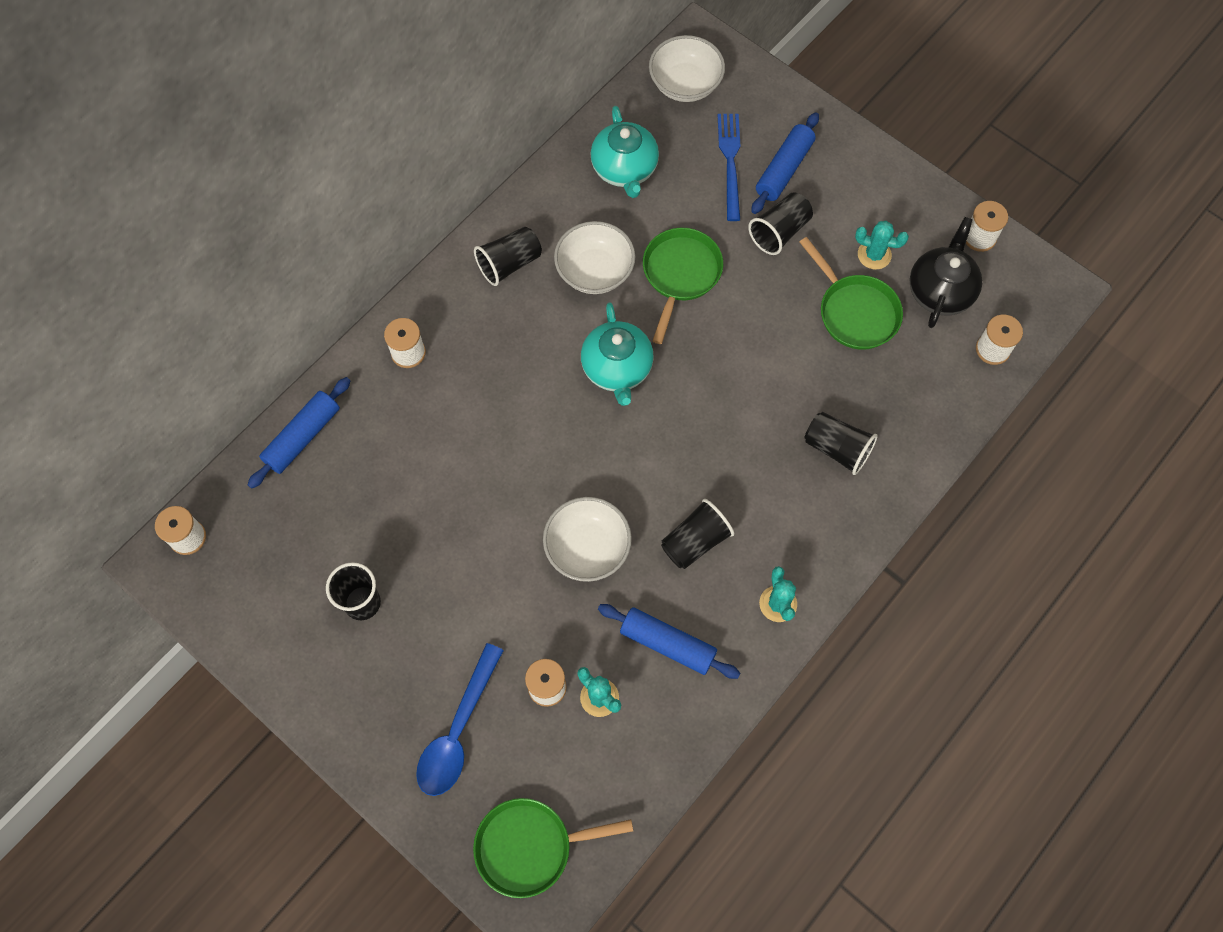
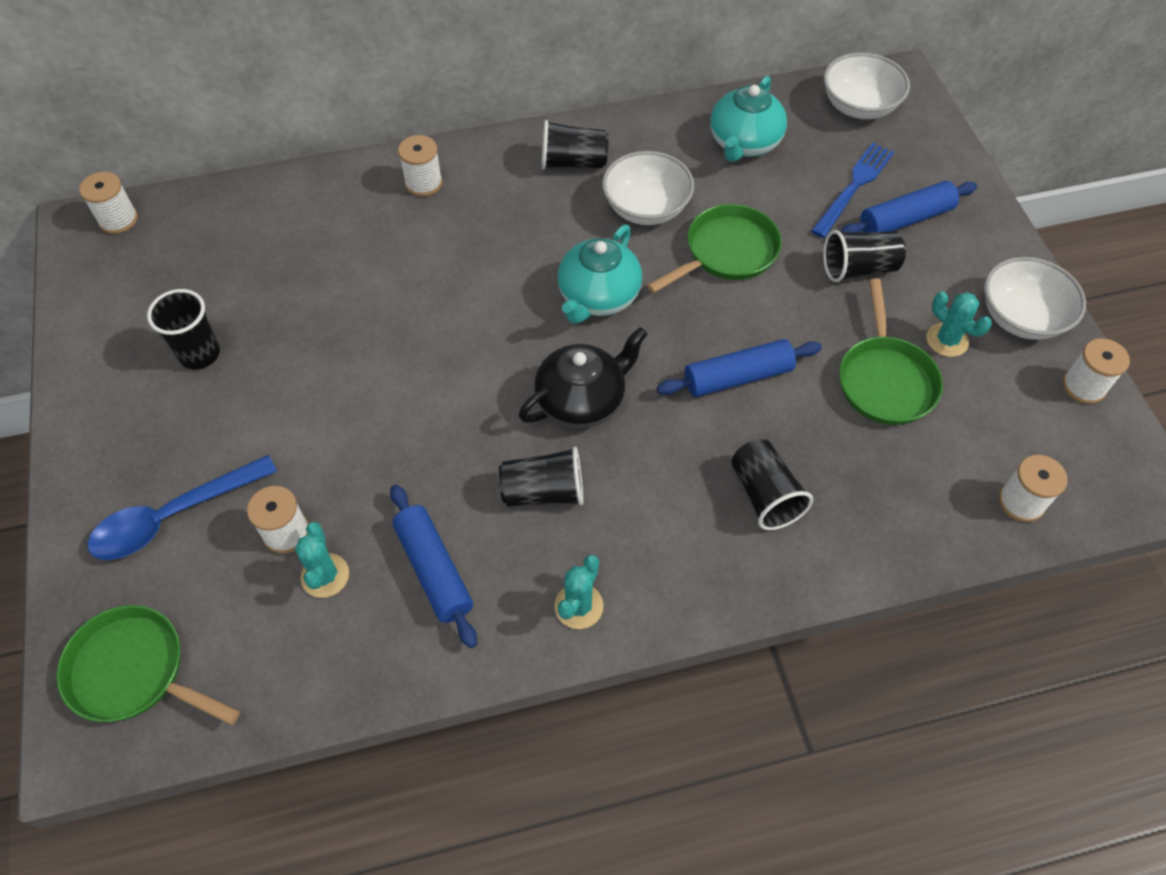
camera: 35 degrees right, 10 degrees down
(303, 437) = (278, 198): blue rolling pin -> blue rolling pin (737, 377)
(587, 548) = (435, 432): white bowl -> white bowl (1021, 317)
(940, 291) = (999, 412): black teapot -> black teapot (582, 401)

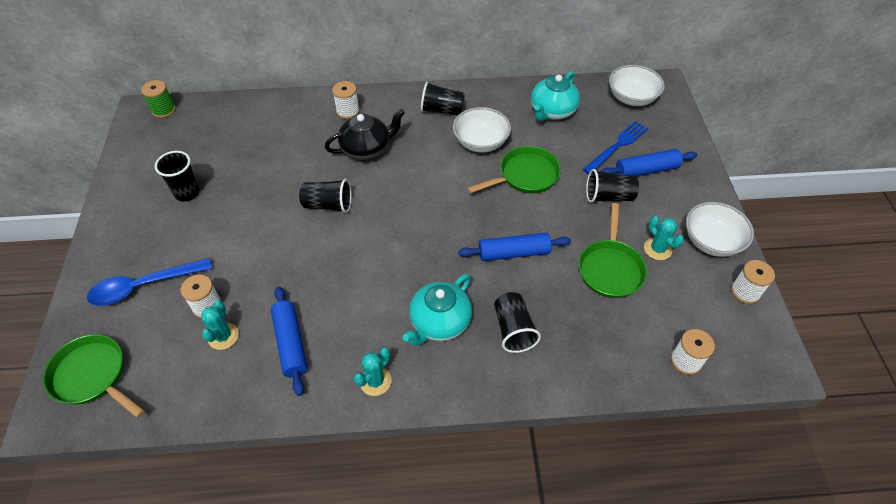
camera: 10 degrees right, 5 degrees down
(118, 220) = (164, 110): white spool -> green spool
(543, 492) = (372, 306): black cup -> black cup (328, 205)
(582, 401) = (410, 253): black teapot -> black teapot (367, 149)
(598, 297) = (437, 192): turquoise teapot -> turquoise teapot (439, 322)

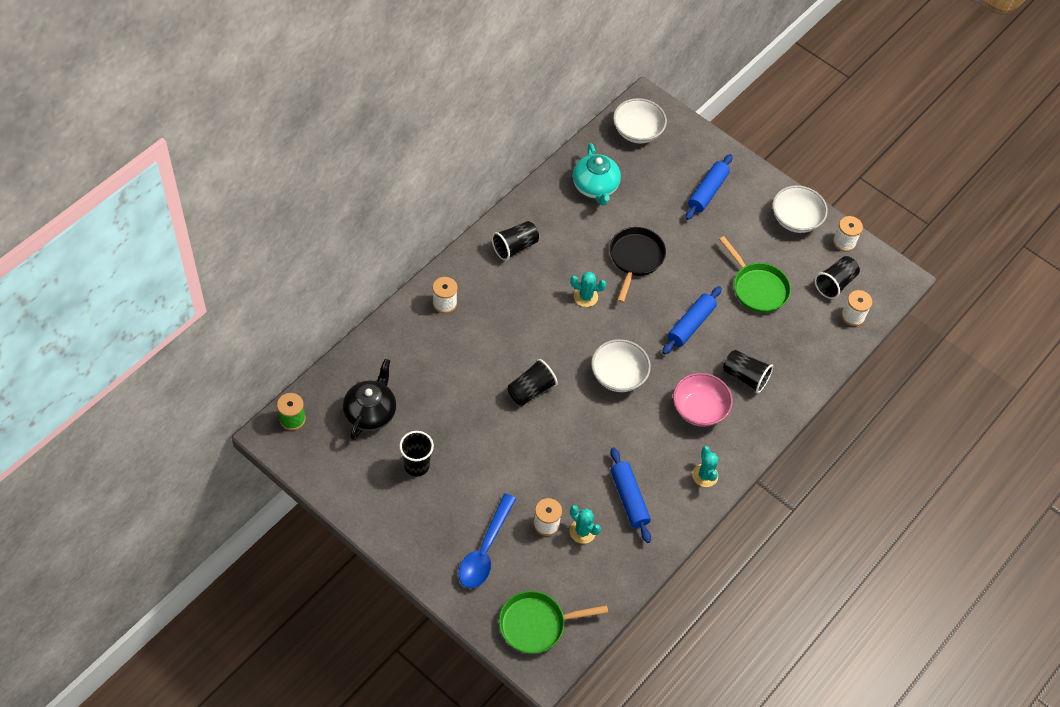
camera: 50 degrees left, 5 degrees up
(291, 343) = (629, 498): blue rolling pin -> blue rolling pin turned 45 degrees clockwise
(367, 149) = (501, 324): black teapot -> black teapot (371, 412)
(439, 322) = (699, 409): turquoise teapot -> pink bowl
(481, 142) = (575, 254): white bowl -> white bowl (618, 375)
(525, 175) = (635, 258): green pan -> black pan
(608, 196) = (704, 233): black cup -> black cup (835, 283)
(617, 146) = (670, 185): blue fork -> none
(657, 249) = (771, 251): turquoise cactus -> turquoise cactus (585, 297)

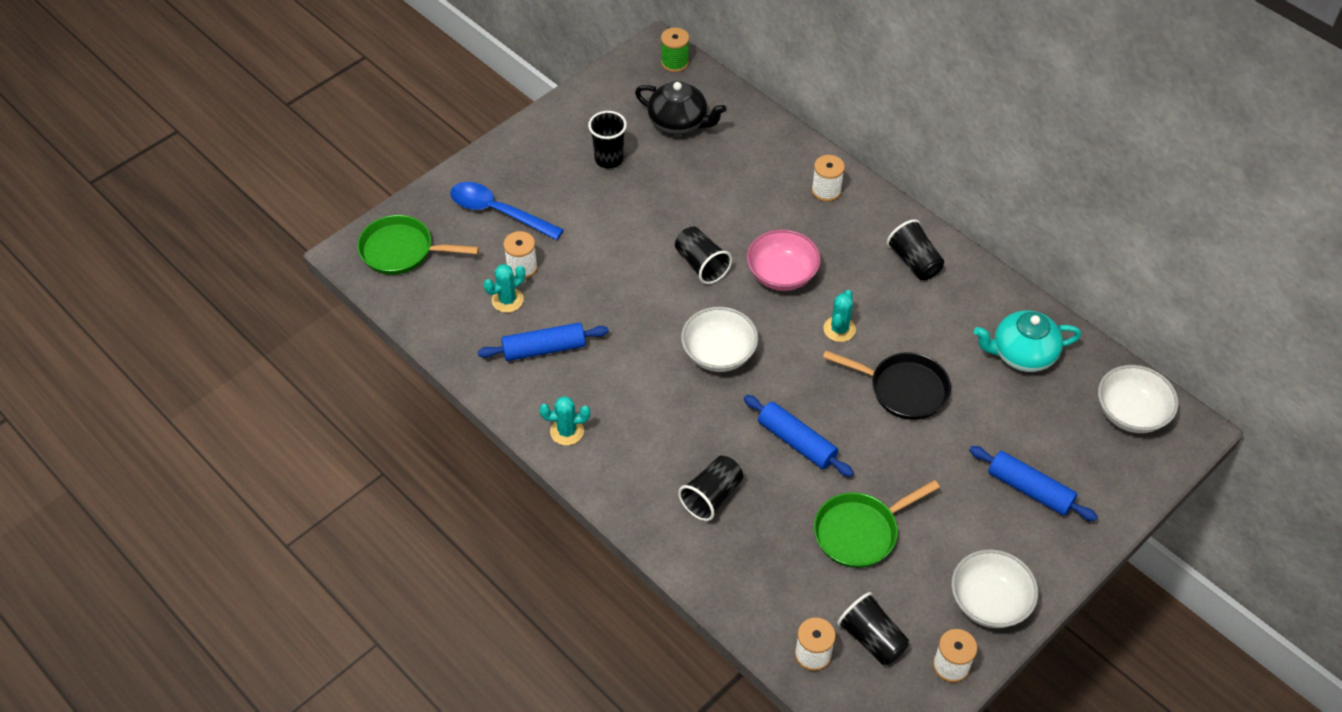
camera: 100 degrees right, 5 degrees down
(536, 624) = (402, 251): green pan -> green pan turned 75 degrees counterclockwise
(699, 409) = (664, 436): pink bowl -> pink bowl (781, 275)

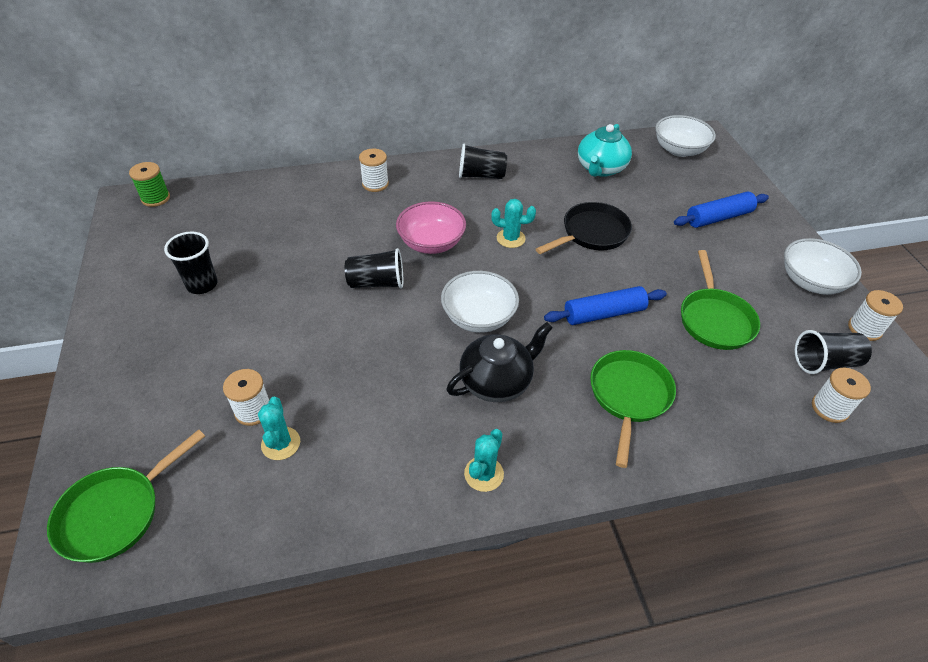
camera: 60 degrees left, 5 degrees down
(498, 212) = (165, 396): blue spoon -> none
(544, 349) = (368, 442): blue rolling pin -> none
(679, 123) = (219, 225): black teapot -> black teapot (497, 381)
(712, 496) = (629, 396): black cup -> green pan
(839, 329) = (510, 238): turquoise cactus -> turquoise cactus turned 45 degrees counterclockwise

